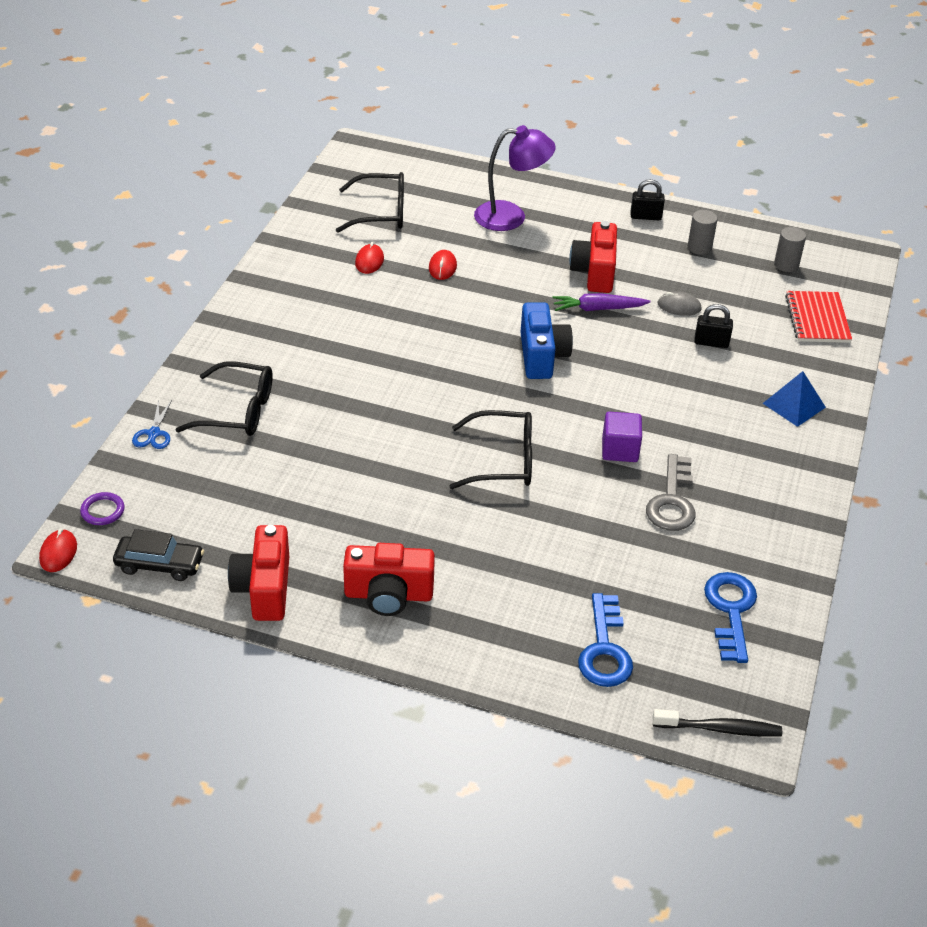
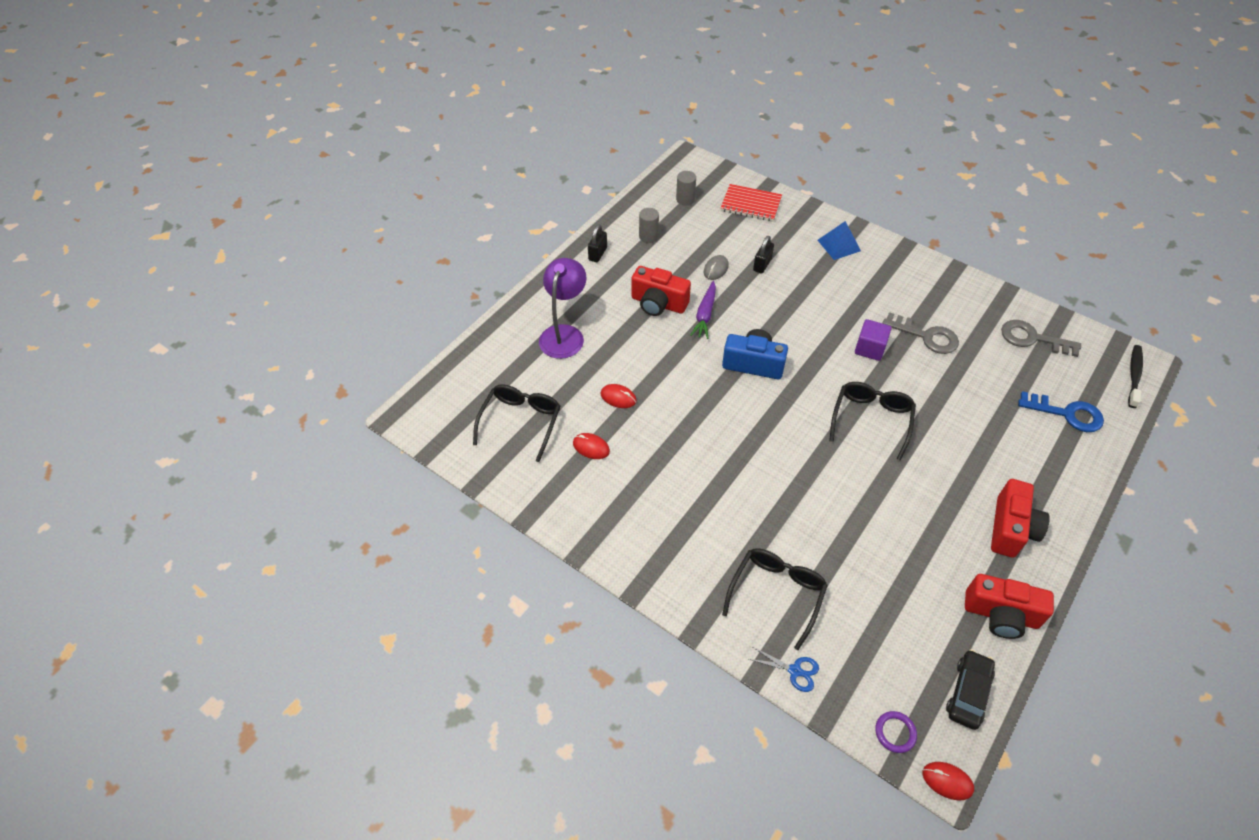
camera: 70 degrees left, 10 degrees up
(730, 611) = (1032, 339): blue key -> grey key

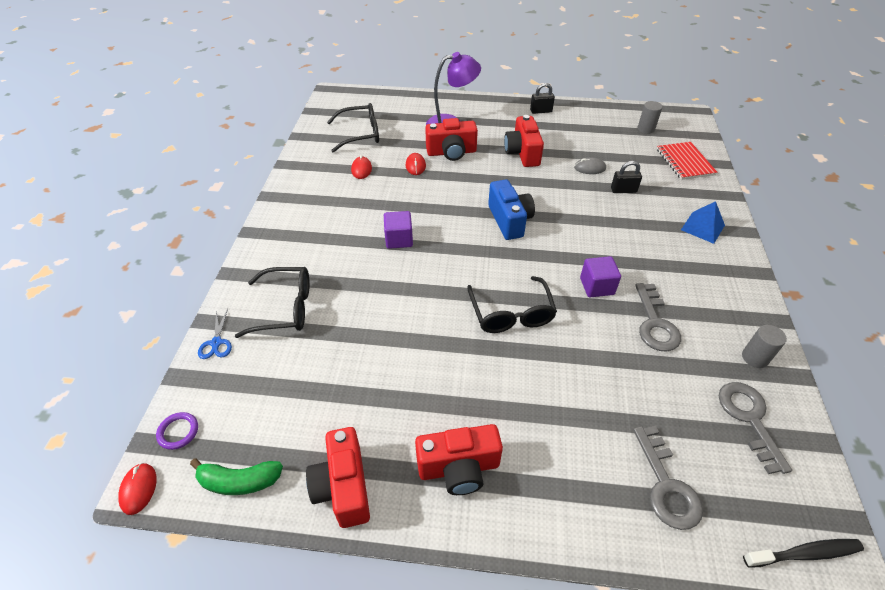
camera: 60 degrees right, 5 degrees down
(616, 357) = (451, 152): none -> red camera
(648, 236) = (584, 126): grey cylinder -> grey cylinder (755, 357)
(705, 314) = (535, 178): purple carrot -> none
(729, 460) = (399, 239): none -> purple cube
(871, 420) = (511, 313): black glasses -> black glasses turned 90 degrees clockwise
(968, 693) = (239, 481): black car -> green banana
(1067, 414) = (666, 485): blue key -> grey key

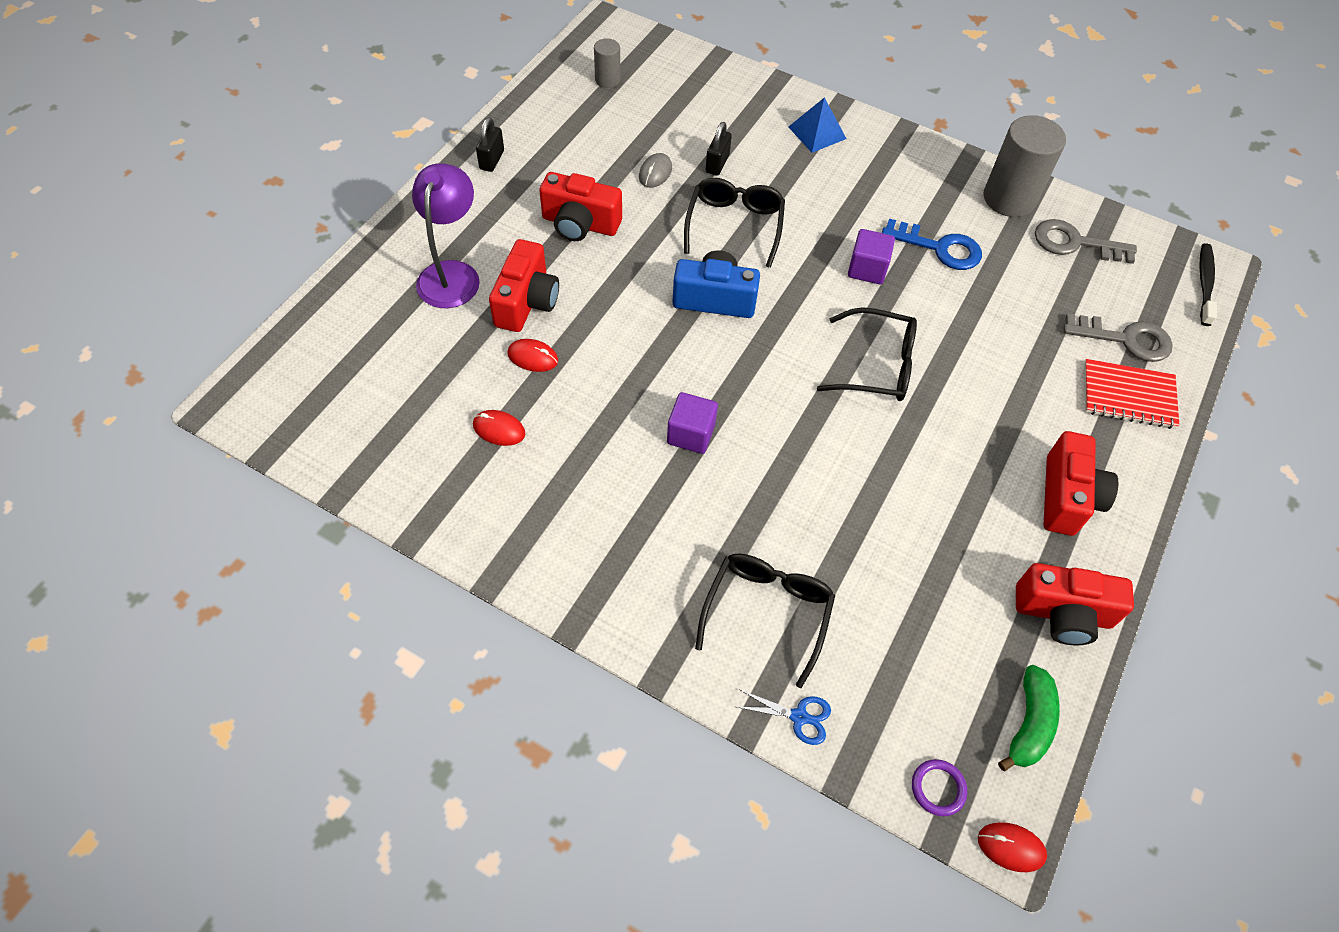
camera: 70 degrees left, 10 degrees up
(360, 134) = (397, 402): black glasses -> black glasses (734, 226)
(655, 323) = (939, 248): grey key -> blue key
(685, 162) = (696, 83): red notebook -> red notebook (1128, 396)
(755, 357) = (1009, 198): grey cylinder -> grey cylinder, size x1.96

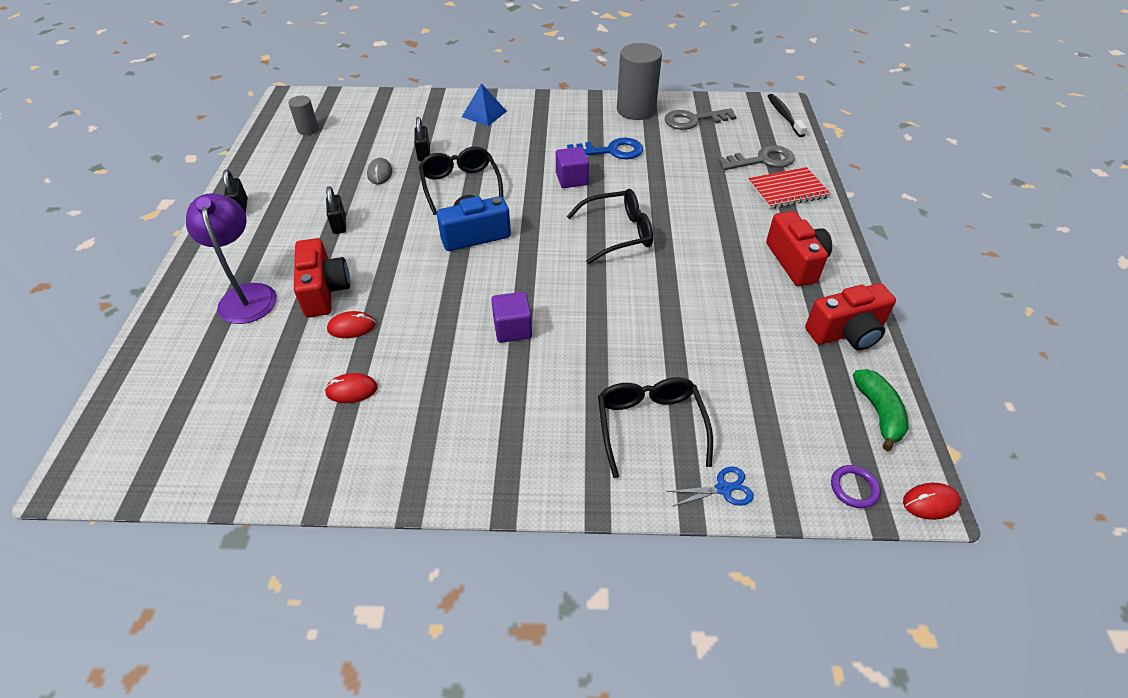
camera: 25 degrees left, 10 degrees down
(580, 224) = (339, 224): red camera -> black padlock

